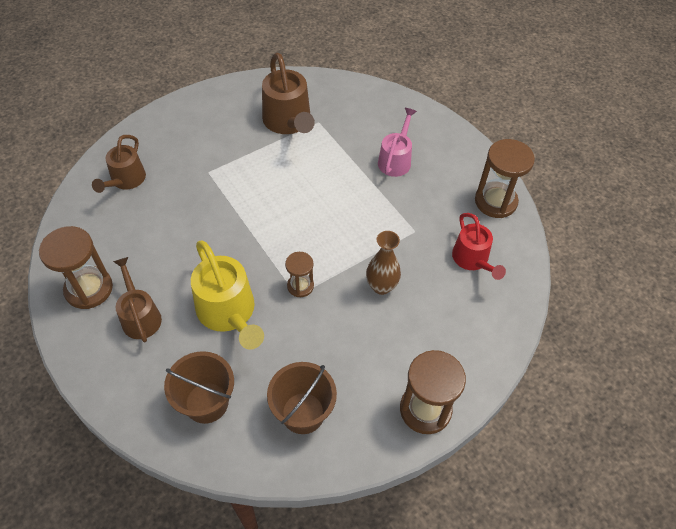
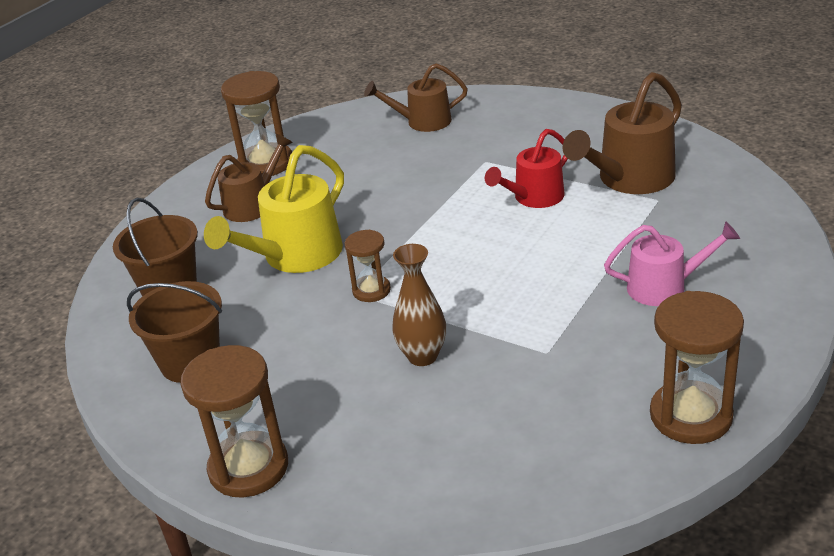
camera: 70 degrees right, 20 degrees down
(472, 260) = (544, 429): red watering can -> red watering can (533, 198)

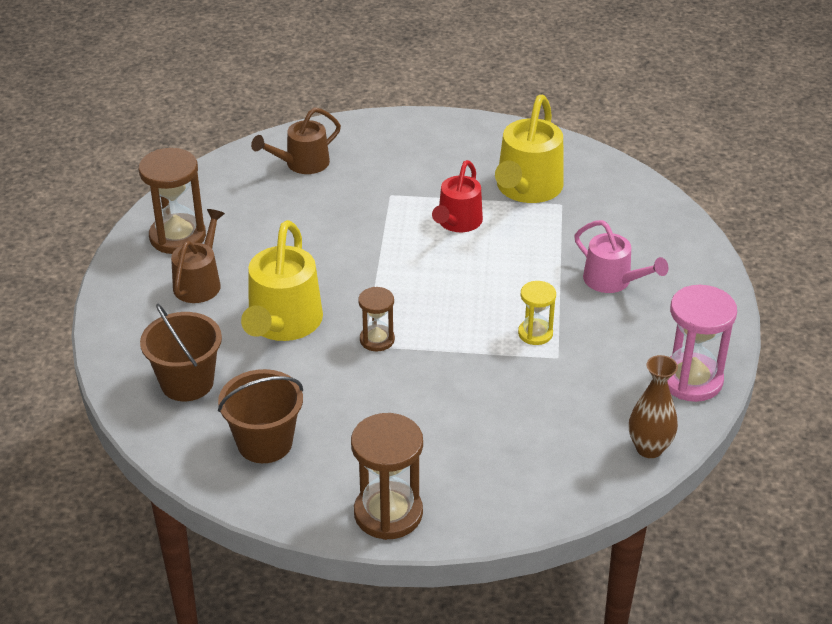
camera: 30 degrees left, 5 degrees up
(422, 356) = (462, 386): brown vase -> brown vase (649, 448)
(539, 321) = (535, 333): none -> yellow hourglass
(629, 179) = (526, 189): brown watering can -> yellow watering can
(665, 287) = (613, 281): pink watering can -> pink watering can turned 75 degrees clockwise
(690, 416) = (691, 380): brown hourglass -> pink hourglass

